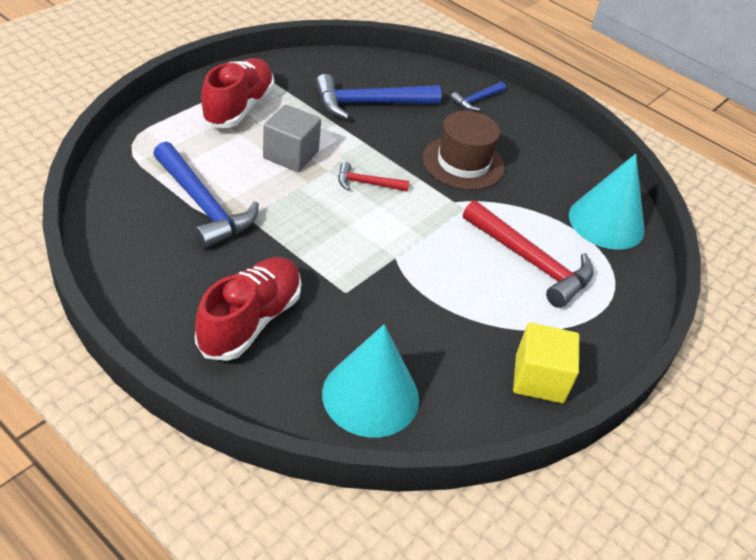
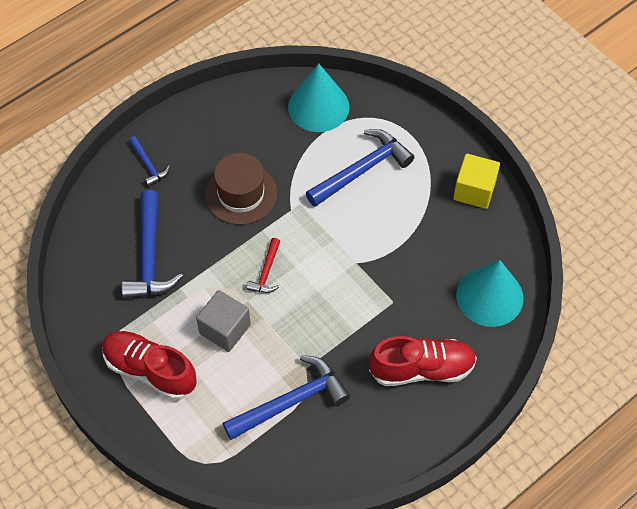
camera: 75 degrees left, 15 degrees up
(250, 321) = (422, 369): red shoe -> red shoe turned 135 degrees clockwise
(530, 261) = (362, 170): red hammer -> blue hammer

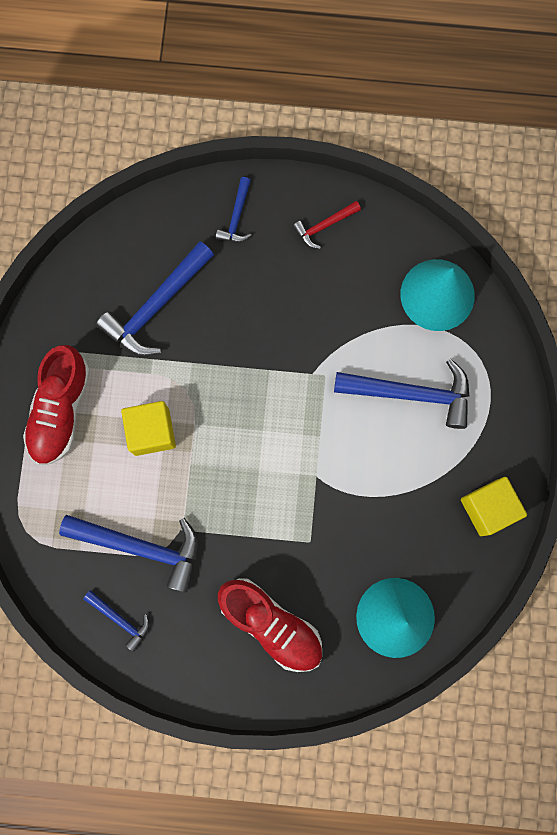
camera: 45 degrees right, 20 degrees up
(150, 370) = (60, 410): red shoe -> red shoe turned 150 degrees counterclockwise
(225, 329) = (151, 431): grey cube -> yellow cube
(241, 194) = (286, 318): brown hat -> none
(266, 272) = (234, 412): red hammer -> red hammer (324, 226)
(325, 456) = (120, 619): none -> blue hammer

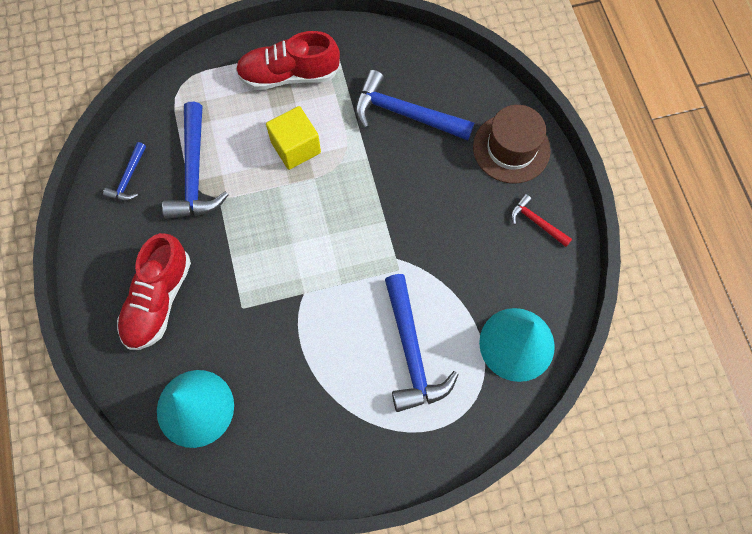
camera: 70 degrees right, 10 degrees down
(236, 217) = (511, 148): blue hammer -> brown hat
(488, 508) = (327, 462): yellow cube -> none

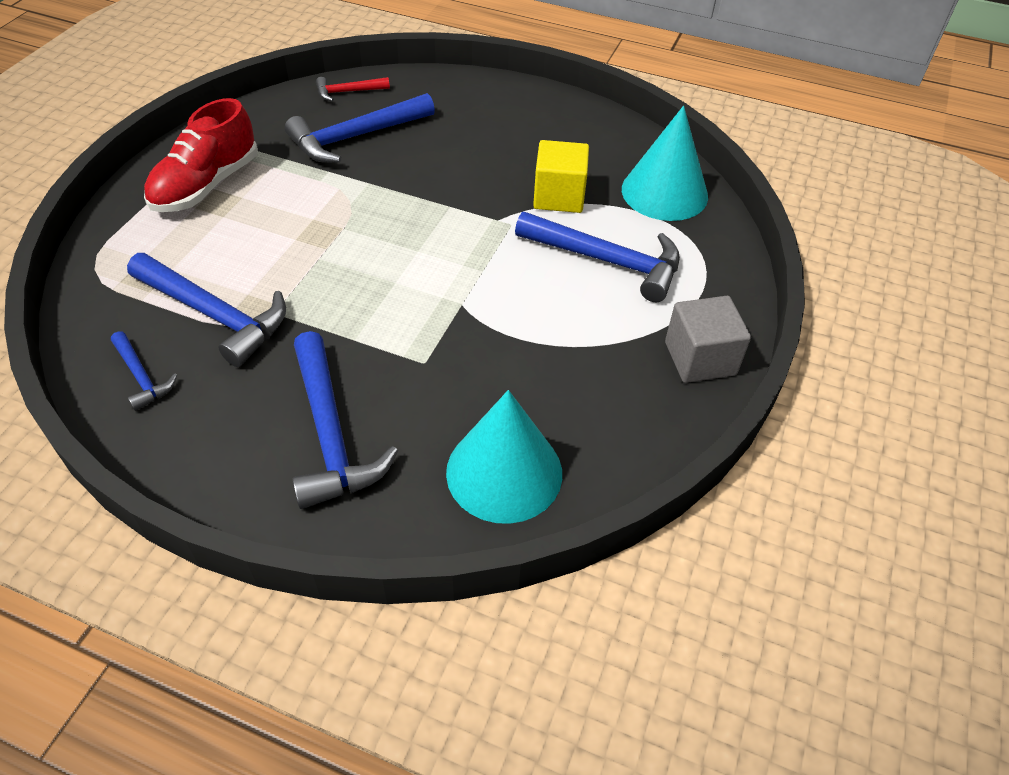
camera: 55 degrees left, 20 degrees down
(158, 300) = (330, 434): red shoe -> blue hammer
(295, 147) = (292, 223): yellow cube -> yellow cube (559, 196)
(365, 464) = (700, 358): none -> grey cube
(511, 148) = (472, 99): brown hat -> none
(536, 222) = (559, 122): red hammer -> red hammer (348, 92)

